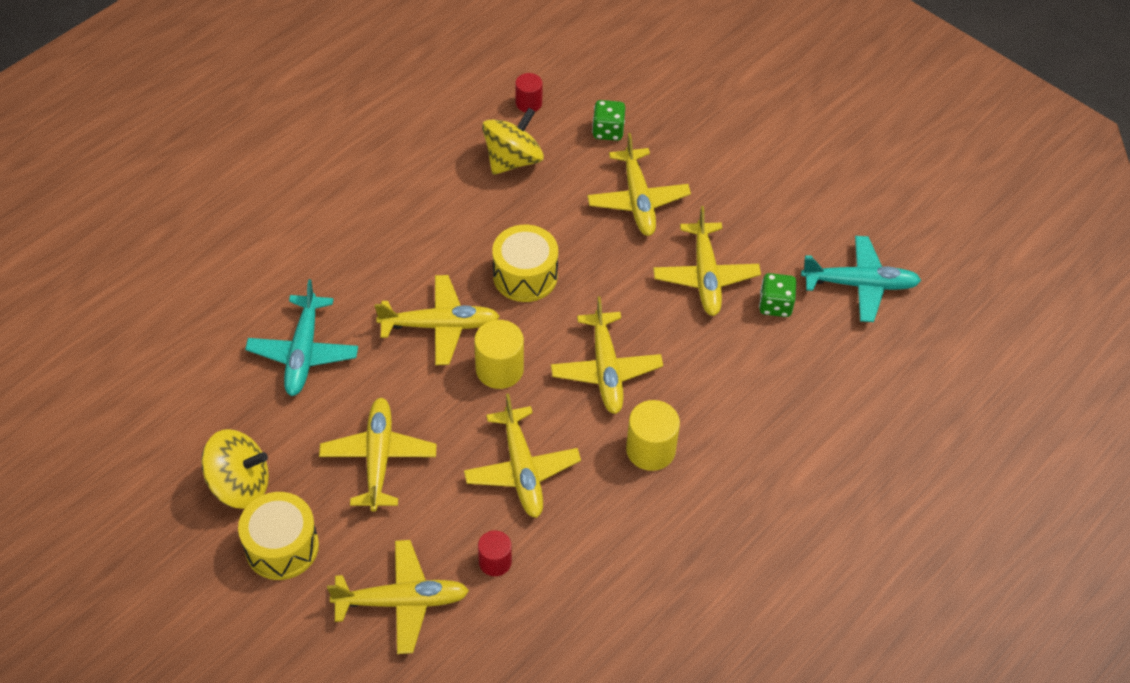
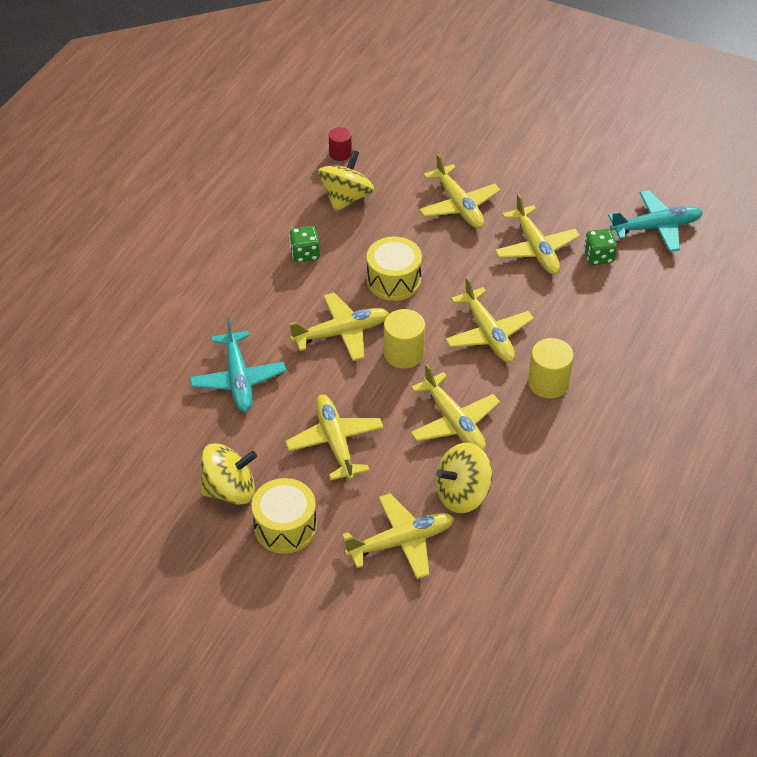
camera: 15 degrees left, 5 degrees down
(495, 562) = (462, 494): red cylinder -> yellow spinning top
(608, 131) = (413, 160): green dice -> green dice (305, 254)

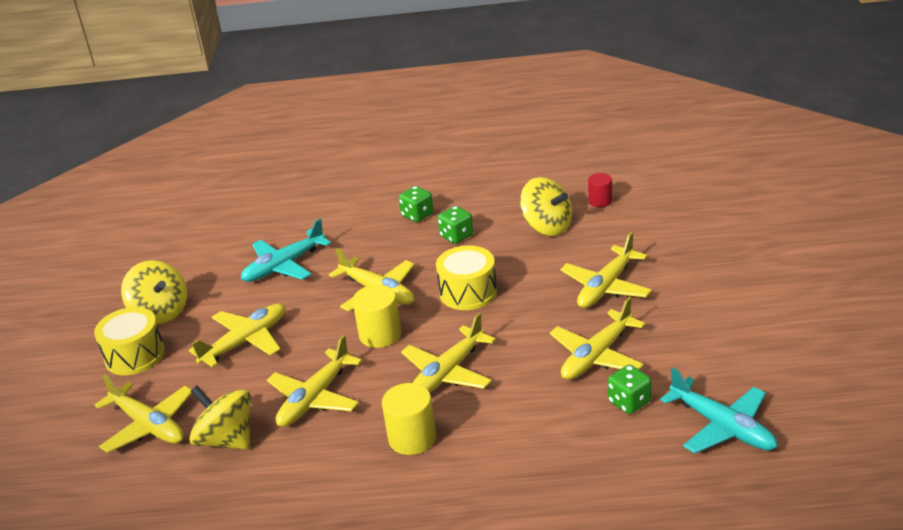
camera: 65 degrees right, 15 degrees down
(245, 264) = (417, 215): none -> green dice
(346, 198) = (547, 227): yellow spinning top -> yellow spinning top turned 45 degrees clockwise

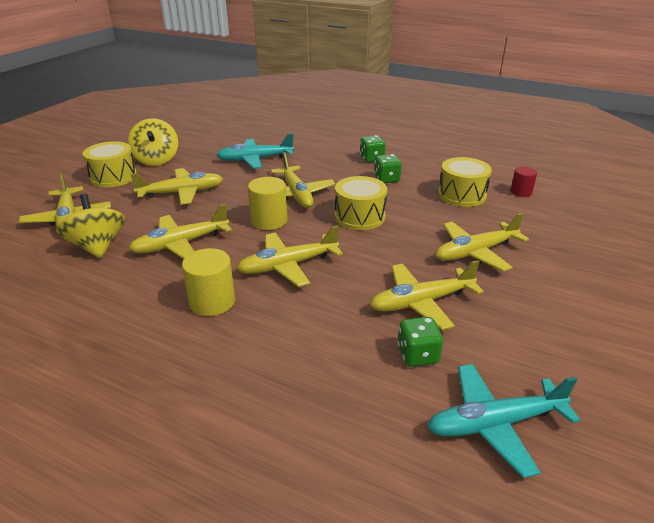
camera: 25 degrees right, 0 degrees up
(547, 227) = (462, 195): yellow spinning top -> yellow drum
(722, 426) = (495, 424): turquoise plane -> turquoise plane turned 90 degrees clockwise

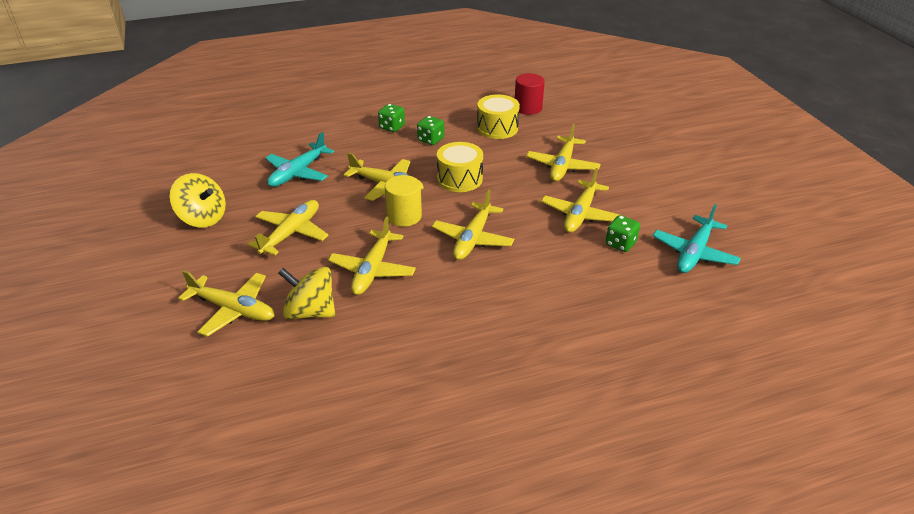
camera: 45 degrees left, 5 degrees up
(113, 177) = (194, 255): yellow drum -> none
(212, 302) = (468, 290): yellow cylinder -> none
(521, 192) = (528, 108): red cylinder -> red cylinder, size x1.58

